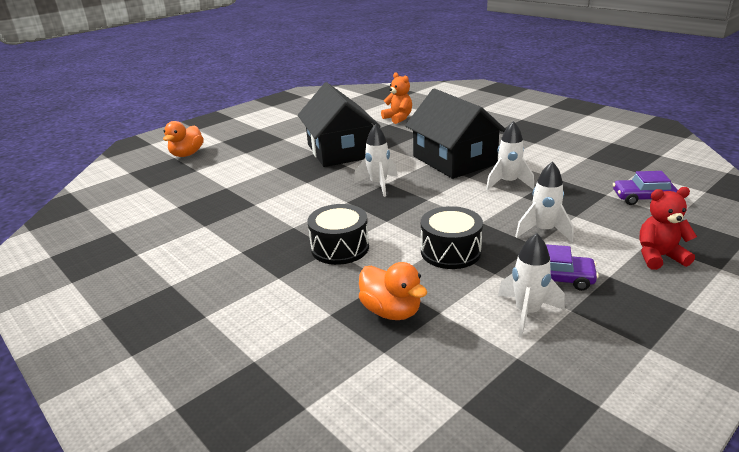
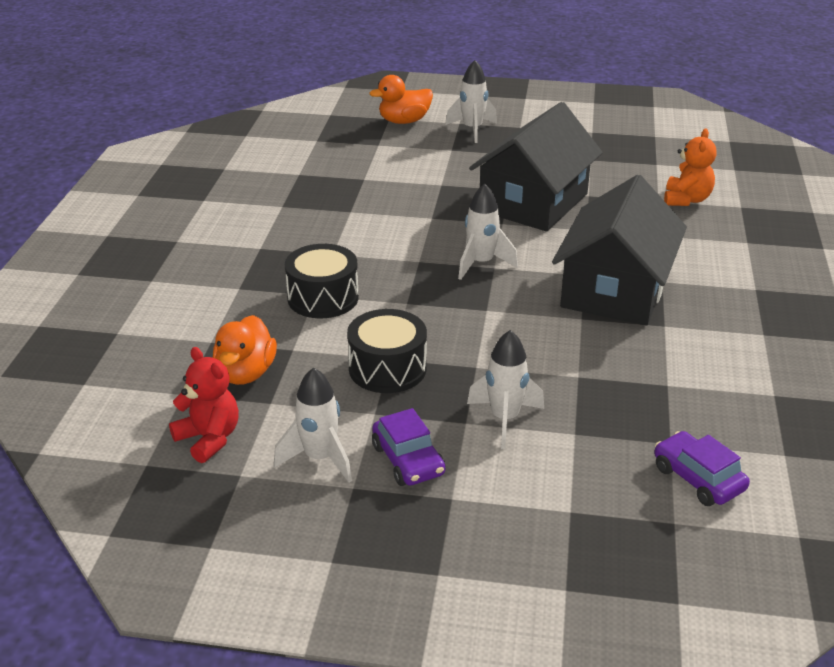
camera: 50 degrees right, 5 degrees up
(508, 183) = (601, 353): white rocket -> white rocket (472, 130)
(659, 257) = (540, 528): red teddy bear -> red teddy bear (209, 439)

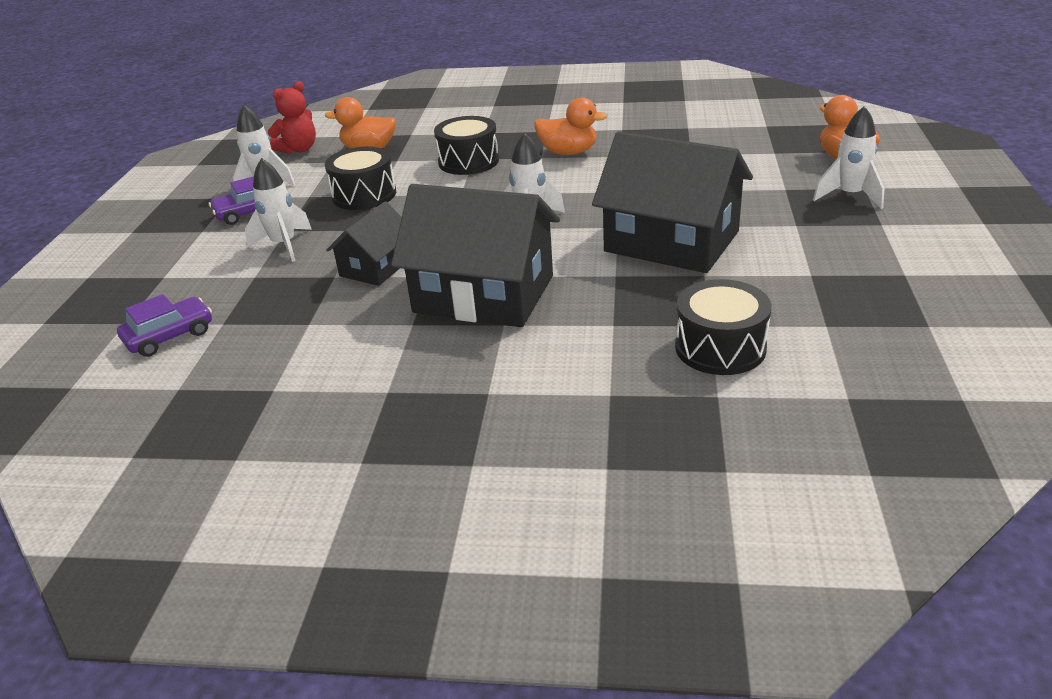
camera: 90 degrees right, 0 degrees up
(328, 237) = (568, 152): none -> orange duck
(562, 350) = (376, 267): none -> black house
(686, 200) = (720, 347): orange teddy bear -> black drum

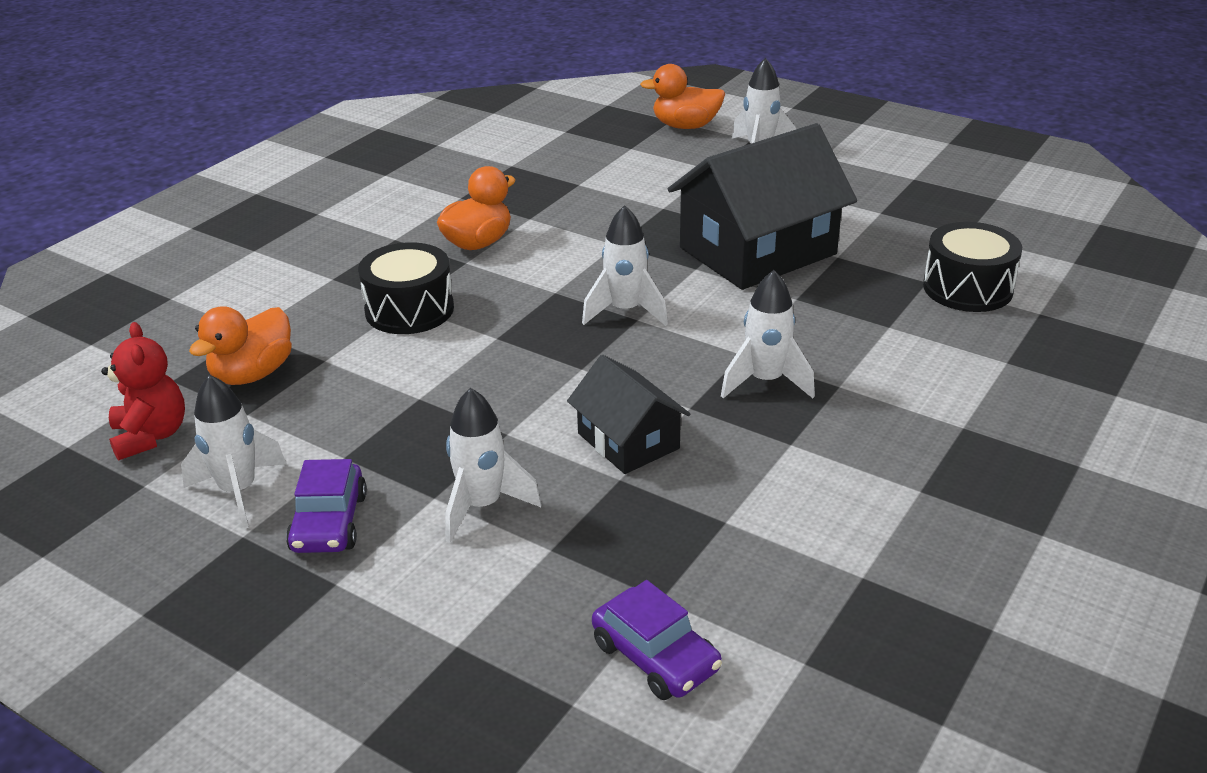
camera: 65 degrees left, 0 degrees up
(169, 336) = (655, 656): purple car -> purple car turned 150 degrees clockwise
(364, 195) = (405, 409): black drum -> none
(484, 294) = (765, 382): black house -> white rocket

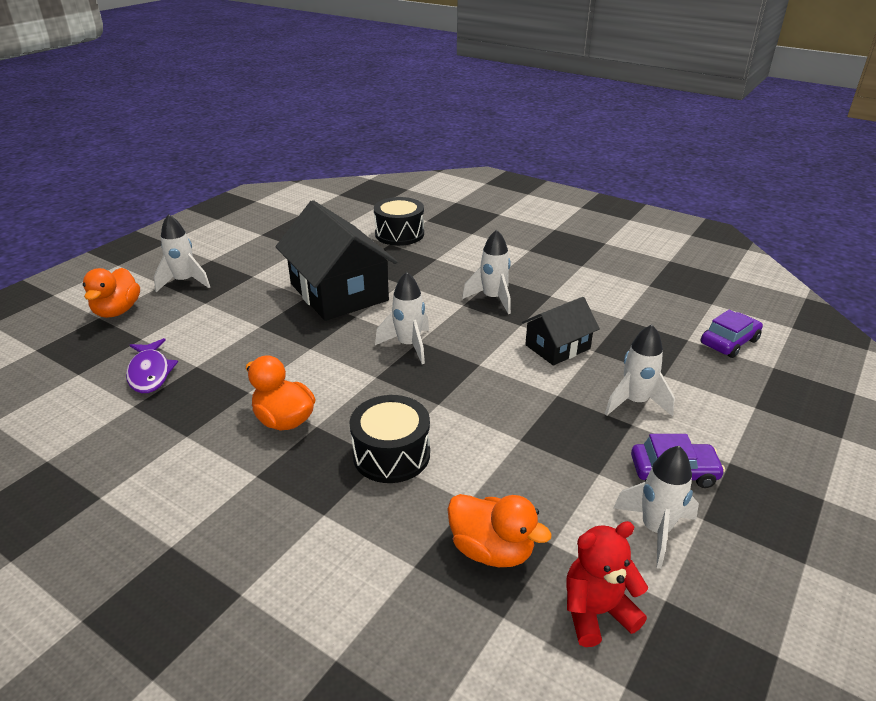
camera: 90 degrees left, 0 degrees up
(565, 163) = (150, 373): none -> purple fish

